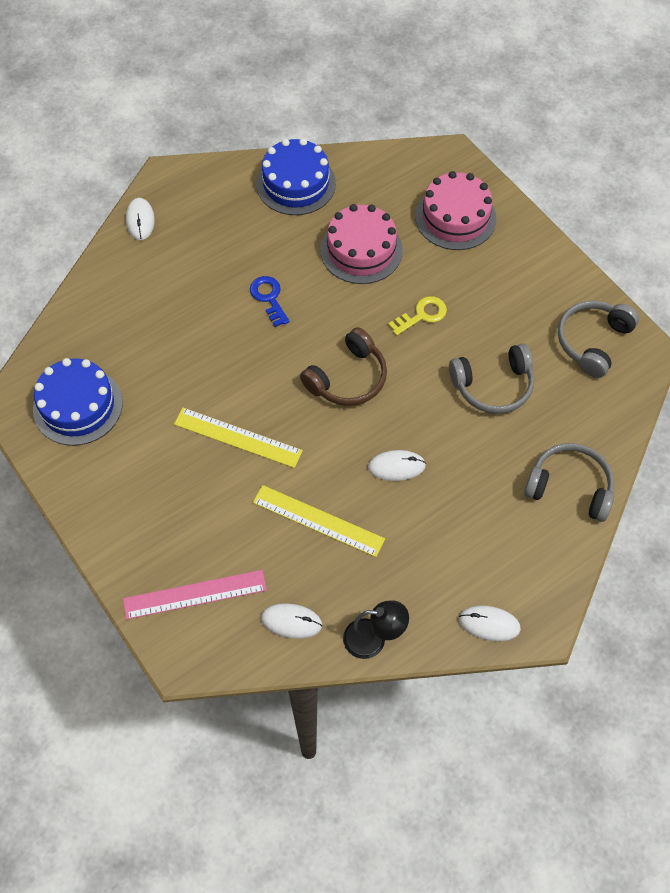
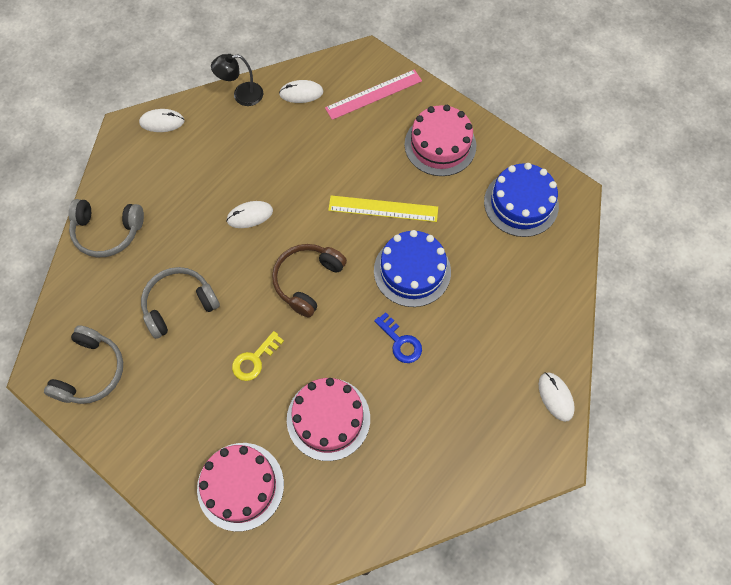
camera: 165 degrees right, 5 degrees up
(138, 500) = (440, 145): none -> pink cake
(296, 183) = (418, 486): blue cake -> blue cake (412, 271)
(318, 520) = (301, 162): yellow ruler -> none

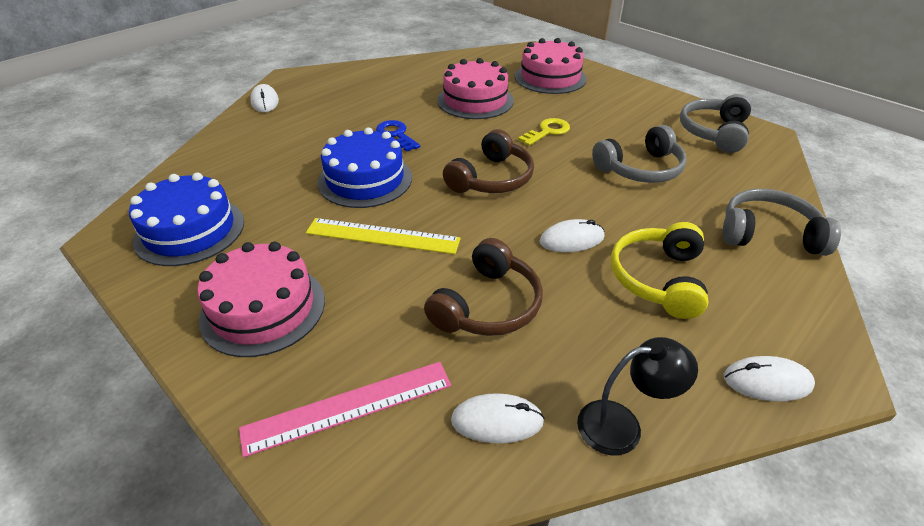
camera: 175 degrees left, 25 degrees down
(199, 185) = (658, 279): none -> yellow headphones
(307, 157) = (487, 305): none -> brown headphones

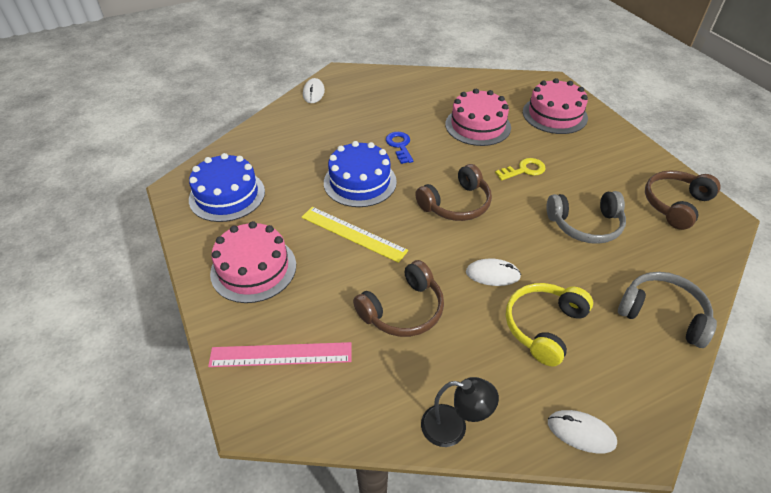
camera: 20 degrees right, 5 degrees up
(497, 421) = (370, 395): white mouse -> none
(714, 132) = (675, 204): grey headphones -> brown headphones

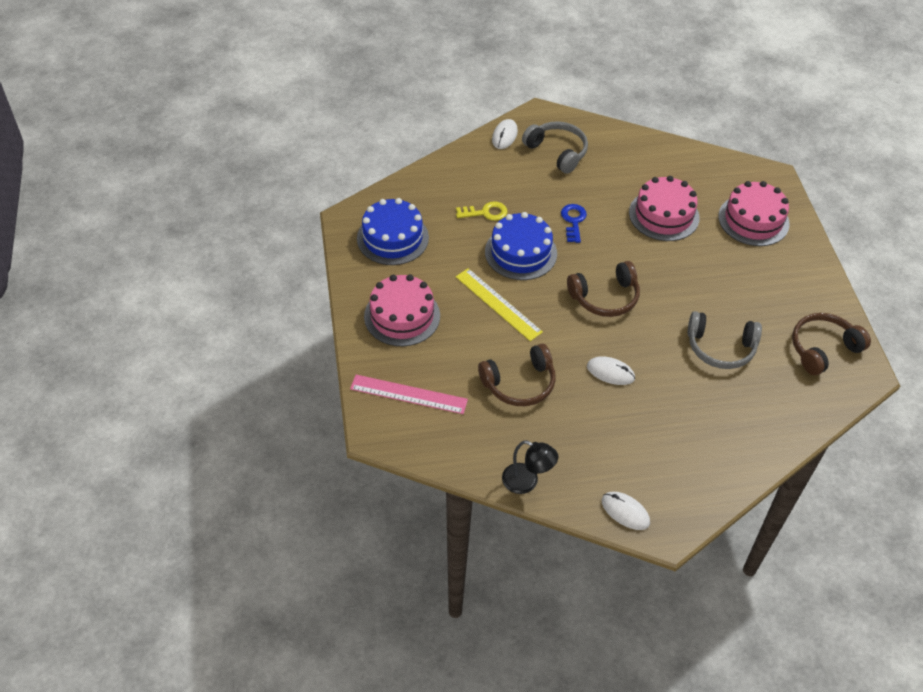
camera: 15 degrees right, 5 degrees up
(524, 170) = (688, 277): yellow key -> yellow key (486, 212)
(544, 326) = (635, 427): yellow headphones -> none
(662, 314) = (746, 444): grey headphones -> grey headphones (557, 152)

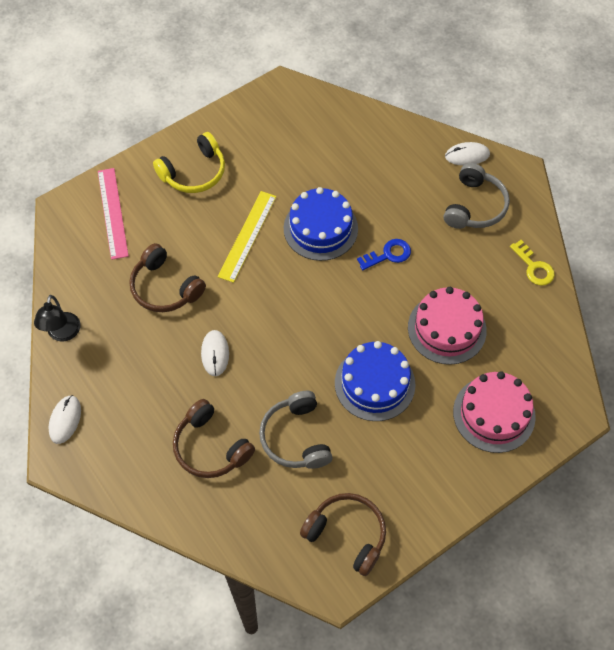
camera: 65 degrees right, 10 degrees up
(392, 238) = (279, 127): blue cake -> blue cake (374, 383)
(402, 316) = (194, 172): pink cake -> yellow headphones
(486, 212) = (354, 182): yellow key -> yellow key (534, 267)
(605, 297) = (304, 316): brown headphones -> brown headphones (210, 447)

